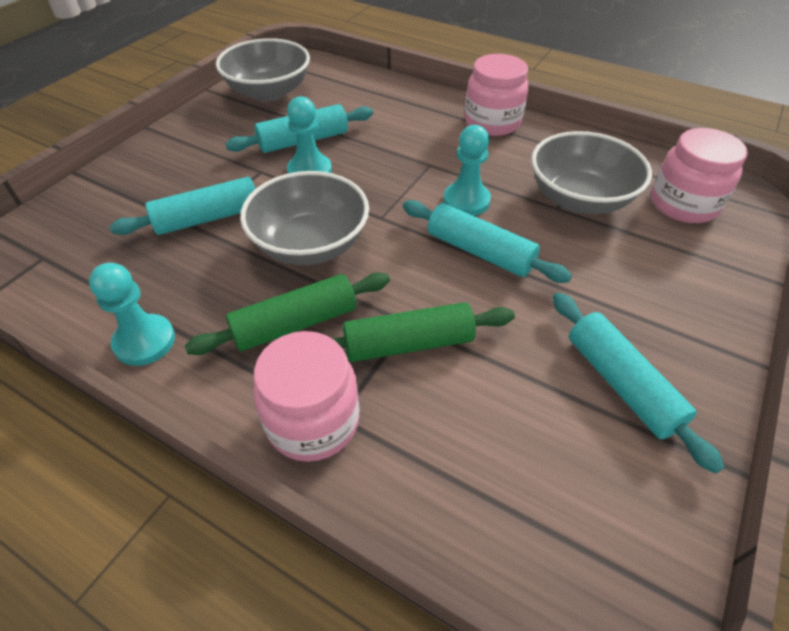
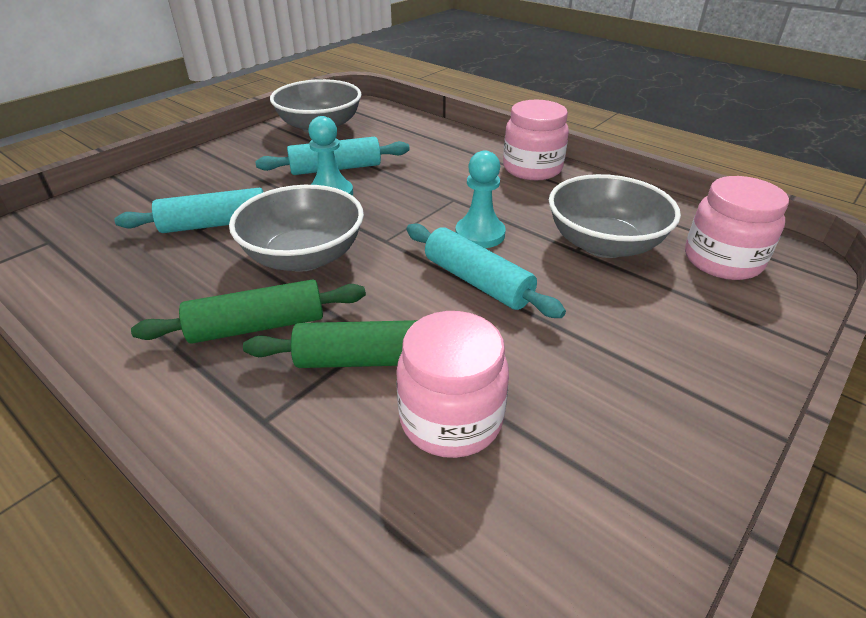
camera: 10 degrees right, 10 degrees down
(144, 341) = (103, 324): turquoise pawn -> none
(313, 421) = (235, 421): pink jar -> pink jar (451, 419)
(621, 384) = (596, 432): turquoise rolling pin -> none

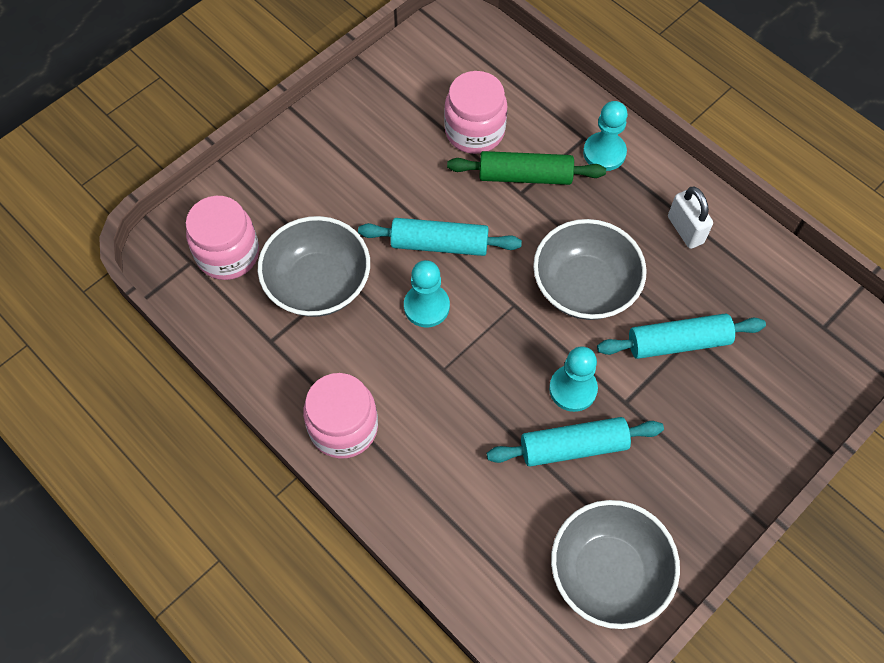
camera: 175 degrees left, 25 degrees up
(155, 312) = (685, 230): none -> white padlock
(235, 399) = (604, 153): none -> turquoise pawn
(257, 326) = (605, 210): green rolling pin -> none
(477, 281) = (439, 244): turquoise rolling pin -> turquoise rolling pin turned 45 degrees counterclockwise

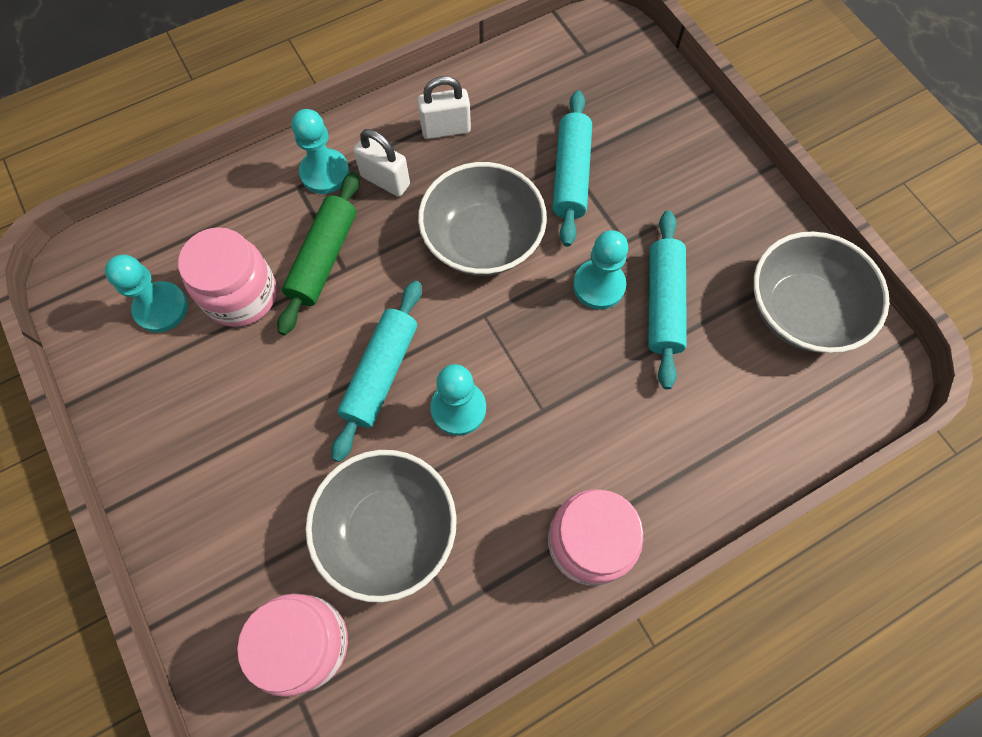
camera: 75 degrees left, 5 degrees up
(447, 85) = (161, 308): none -> turquoise pawn
(614, 198) = (385, 180): none -> white padlock

